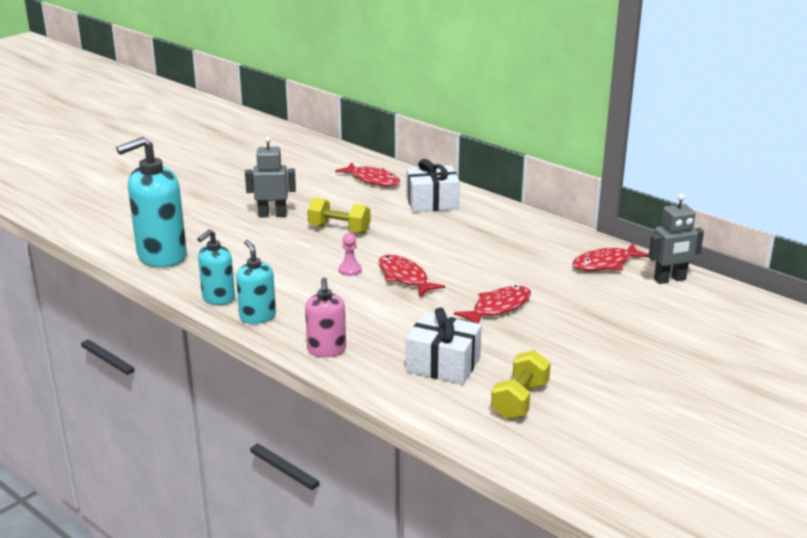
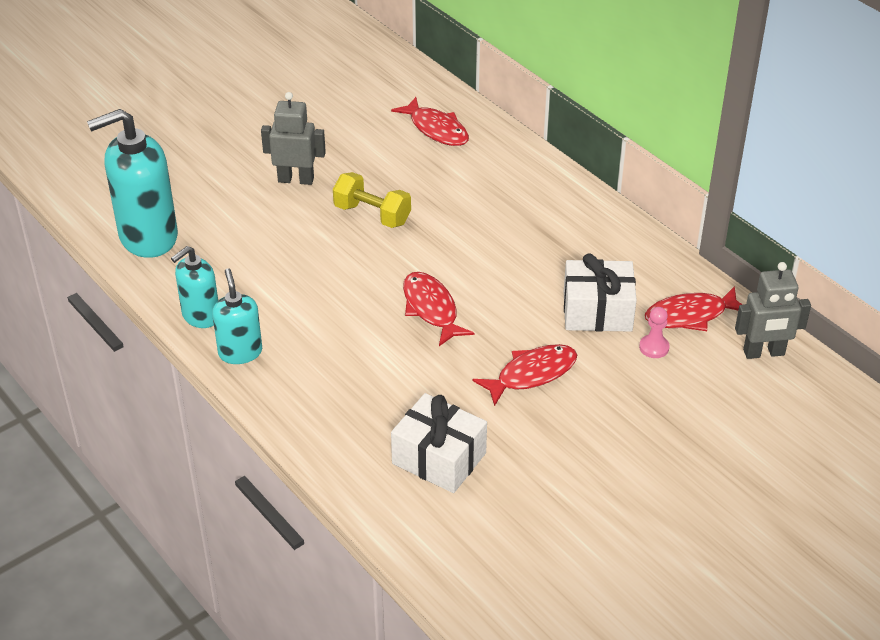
camera: 10 degrees right, 15 degrees up
(326, 350) = (308, 417): pink soap dispenser -> none
(350, 270) = (368, 288): pink pawn -> pink pawn (654, 347)
(432, 202) = (501, 179): white gift -> white gift (597, 311)
(520, 400) = (513, 527): yellow dumbbell -> none

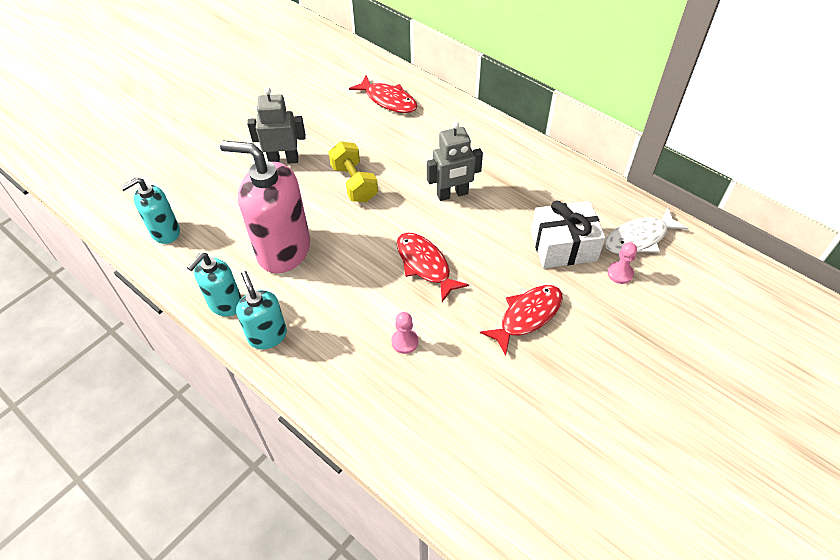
camera: 10 degrees left, 10 degrees up
(148, 237) = (165, 232): turquoise soap dispenser -> turquoise soap dispenser, size x0.57
(275, 272) = (283, 250): none -> pink soap dispenser
(372, 215) = (354, 183): yellow dumbbell -> yellow dumbbell turned 45 degrees clockwise
(388, 379) = (405, 342): none -> pink pawn
(439, 458) = (470, 418): white gift -> none
(690, 315) = (639, 238): red fish -> white fish
(764, 353) = (709, 264): grey robot -> grey robot (452, 194)

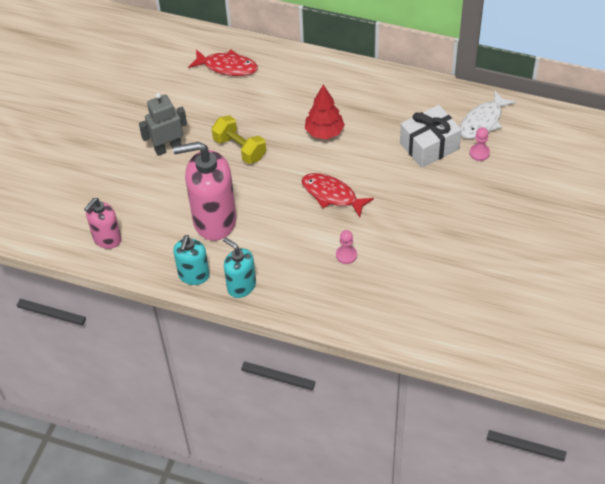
camera: 20 degrees left, 0 degrees up
(165, 232) = (107, 239): turquoise soap dispenser -> pink soap dispenser
(452, 194) = (324, 132): grey robot -> red tree
(527, 316) = (426, 207): red fish -> none

